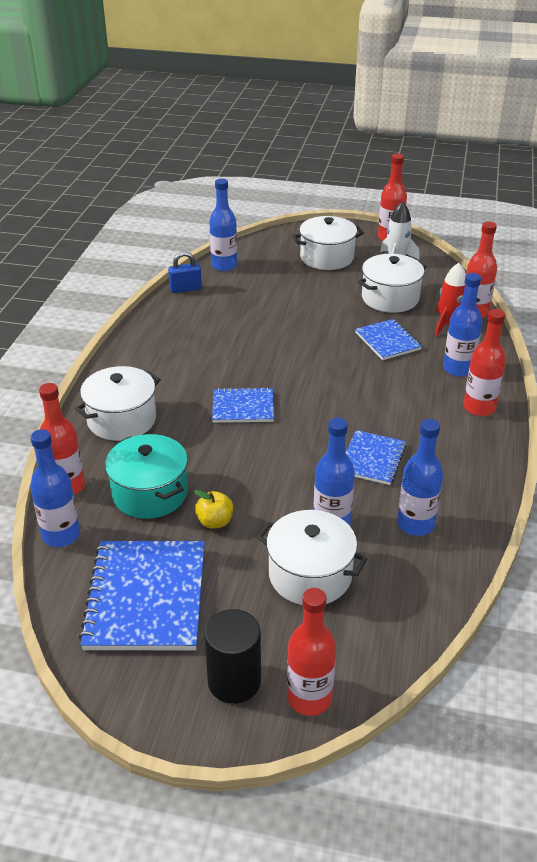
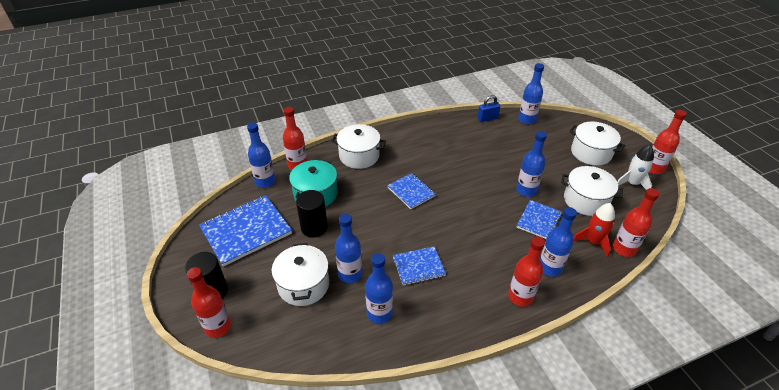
camera: 55 degrees right, 5 degrees up
(185, 289) = (487, 118): blue padlock -> blue padlock turned 60 degrees counterclockwise
(215, 522) = (314, 227): yellow apple -> black cylinder
(335, 325) = (526, 190): none -> blue bottle

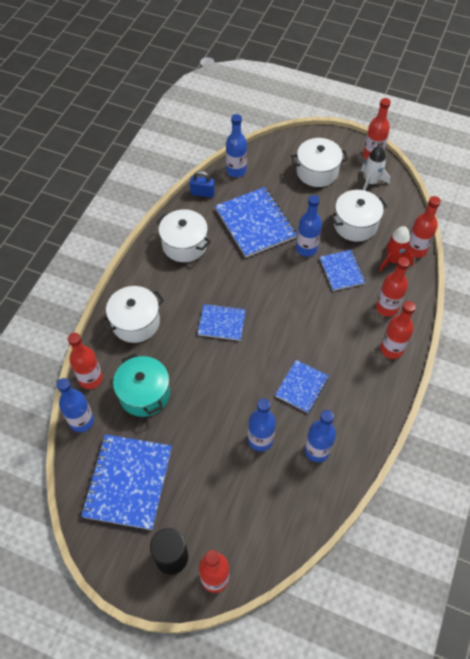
camera: 45 degrees left, 15 degrees up
(303, 285) = (236, 482): white pot -> white pot (184, 245)
(314, 227) = (183, 426): black cylinder -> none
(487, 118) = (202, 193): blue padlock -> blue padlock turned 75 degrees clockwise
(504, 154) = (255, 223): none -> blue notebook
(550, 268) = (387, 308): blue bottle -> red bottle

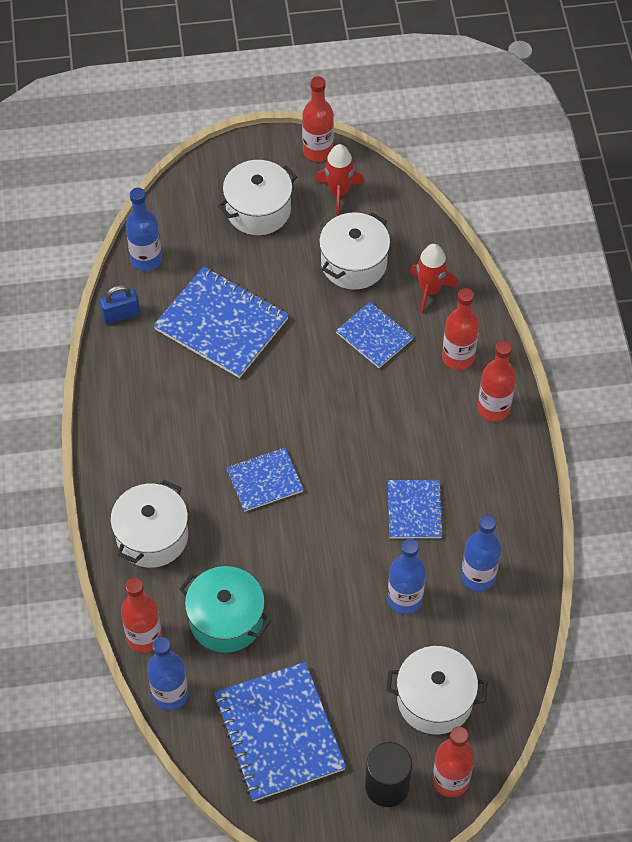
camera: 30 degrees left, 0 degrees up
(184, 245) = (145, 400): white pot -> white pot (434, 700)
(306, 249) = (311, 327): blue bottle -> none
(371, 182) = (338, 192): white rocket -> red rocket
(416, 250) = (450, 262): red bottle -> none

